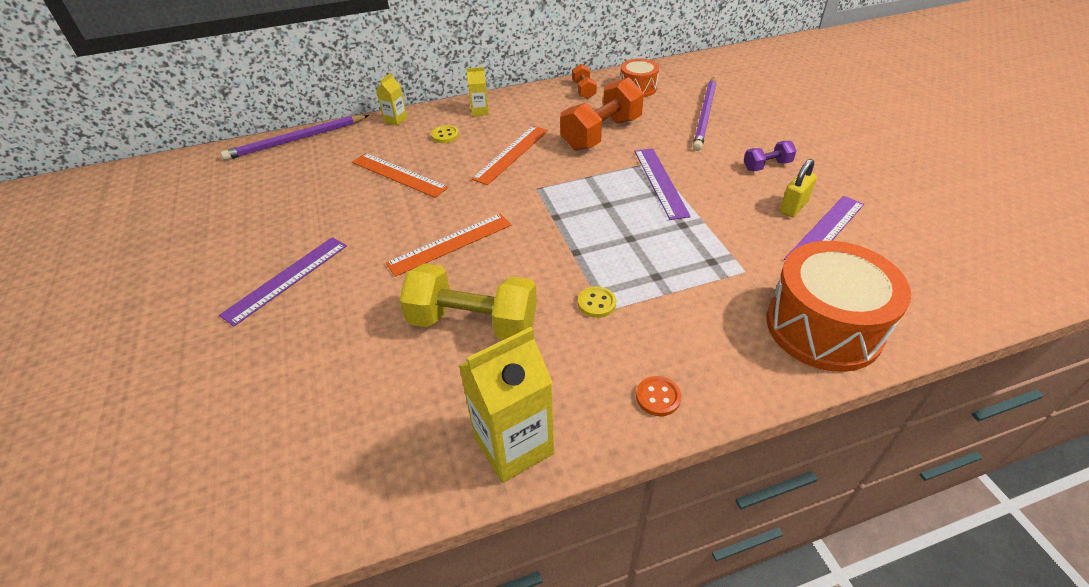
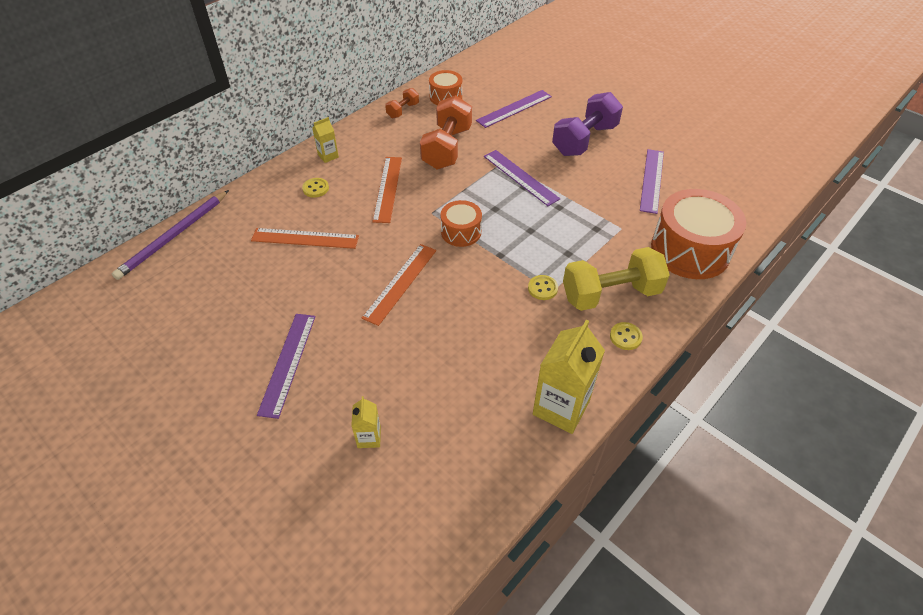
camera: 30 degrees left, 5 degrees up
(395, 120) = (256, 187): yellow carton -> yellow carton (369, 437)
(473, 323) = (468, 337): yellow dumbbell -> yellow dumbbell (611, 294)
(552, 216) = (461, 232): none -> orange drum
(584, 90) = (403, 111): orange dumbbell -> orange dumbbell turned 75 degrees clockwise
(658, 397) = (625, 337): orange button -> yellow button
(705, 115) = (514, 108): purple pencil -> purple ruler
(767, 166) = (584, 140): purple dumbbell -> purple dumbbell, size x2.03
(793, 207) = (621, 168): yellow padlock -> none

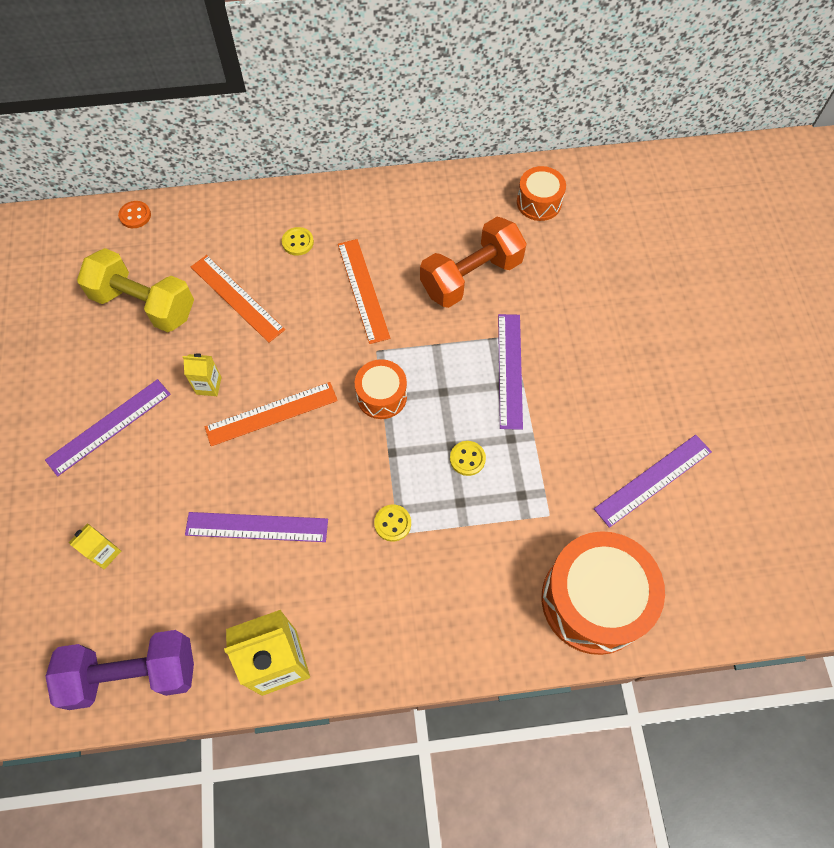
camera: 40 degrees right, 15 degrees up
(173, 236) = (135, 215): purple pencil -> orange button
(328, 156) = (345, 207): yellow carton -> yellow carton (208, 386)
(388, 188) = (363, 290): orange ruler -> orange ruler turned 60 degrees counterclockwise
(403, 111) = (474, 193): orange dumbbell -> none
(514, 108) = (599, 269): purple ruler -> purple ruler (257, 526)
(584, 140) = (634, 369): purple dumbbell -> purple dumbbell (133, 674)
(611, 294) = (452, 583): yellow dumbbell -> yellow dumbbell (144, 304)
(625, 337) = (414, 642): yellow button -> yellow button (467, 459)

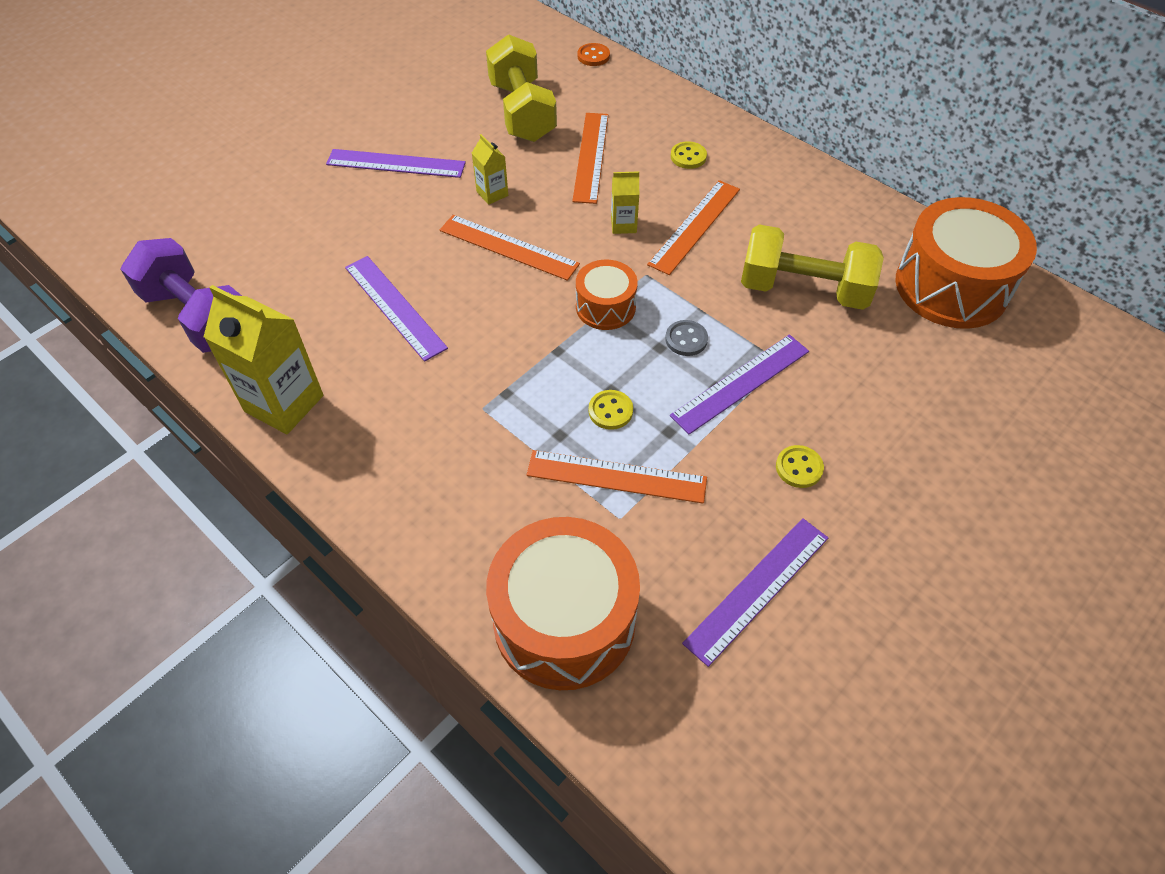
camera: 50 degrees right, 10 degrees down
(104, 553) = (286, 232): yellow carton -> yellow carton (623, 225)
(392, 523) = (488, 397): yellow button -> yellow button (799, 468)
(450, 372) = (686, 339): none -> grey button
(471, 276) = (803, 289): orange dumbbell -> yellow dumbbell
(519, 494) = (616, 477): none -> orange ruler
(539, 202) = (951, 286): orange drum -> orange drum, size x1.87
(653, 480) = (757, 589): purple ruler -> purple ruler turned 60 degrees counterclockwise

